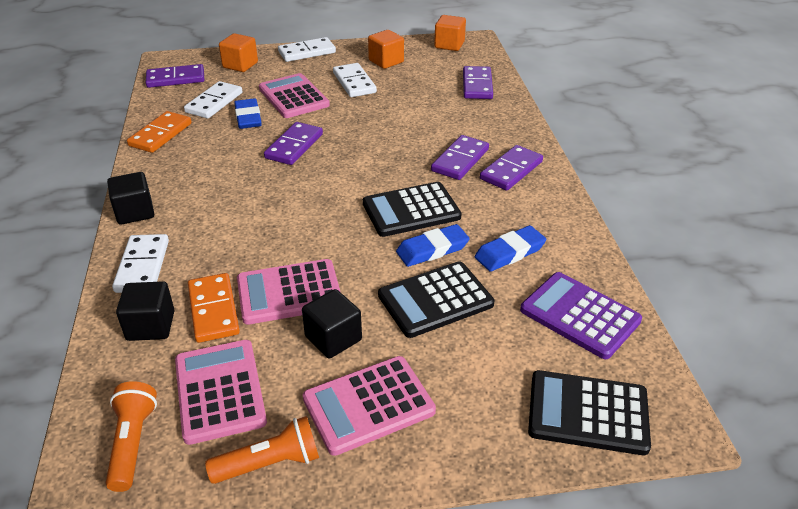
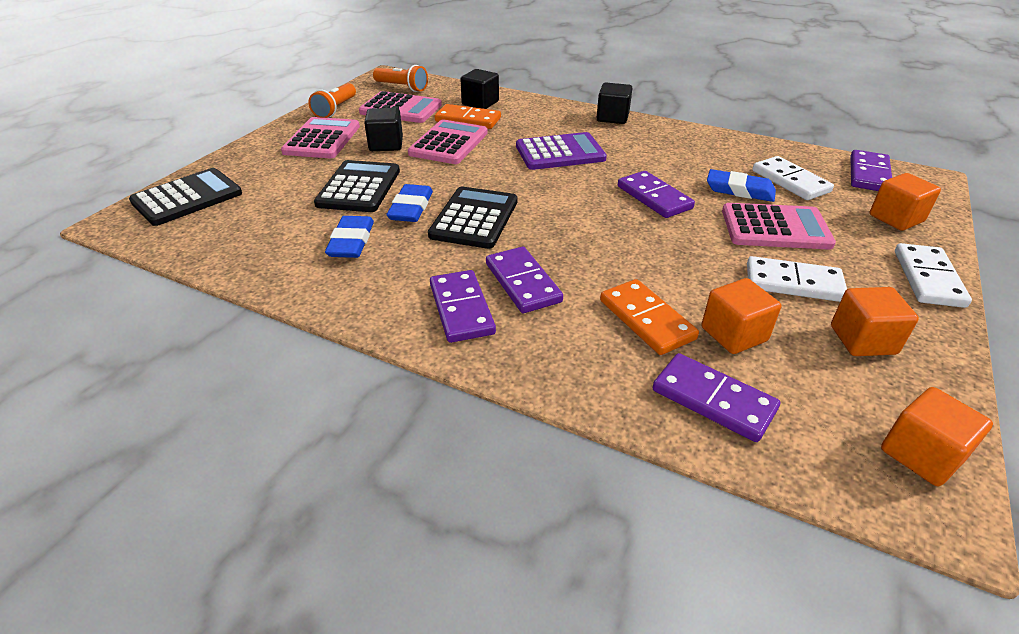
camera: 125 degrees right, 0 degrees up
(142, 266) = (542, 110): white domino -> none
(160, 134) = (734, 145): orange domino -> orange domino (646, 319)
(422, 89) = (734, 334): none -> orange cube
(580, 315) = (243, 237): purple calculator -> purple calculator (560, 153)

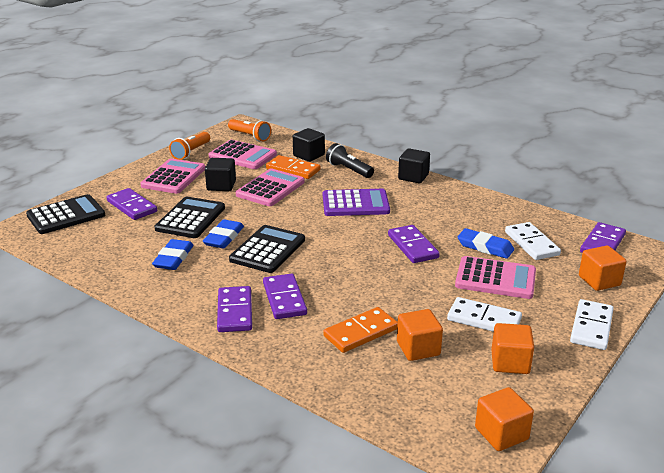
camera: 10 degrees right, 10 degrees down
(534, 115) = (349, 170): none -> black flashlight
(646, 319) = (360, 332): orange domino -> orange domino turned 75 degrees clockwise
(713, 400) = (380, 386): purple domino -> purple domino (132, 206)

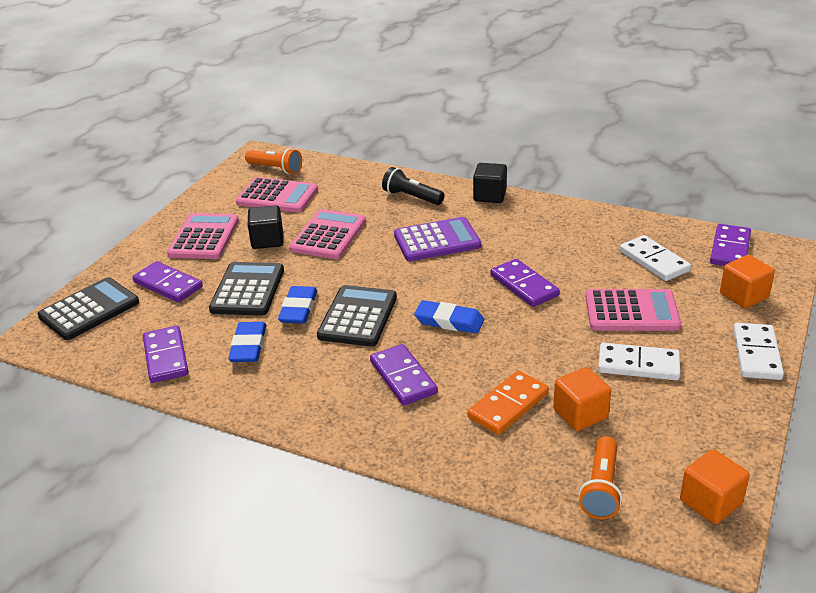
camera: 10 degrees left, 5 degrees up
(191, 152) = (211, 201): orange flashlight -> orange flashlight (601, 488)
(234, 312) = (351, 404): purple domino -> purple domino (165, 357)
(293, 169) = (345, 206): orange domino -> none
(309, 155) = (357, 185): black cube -> none
(485, 247) = (605, 273): blue eraser -> blue eraser (449, 321)
(510, 362) = (687, 413): orange cube -> none

